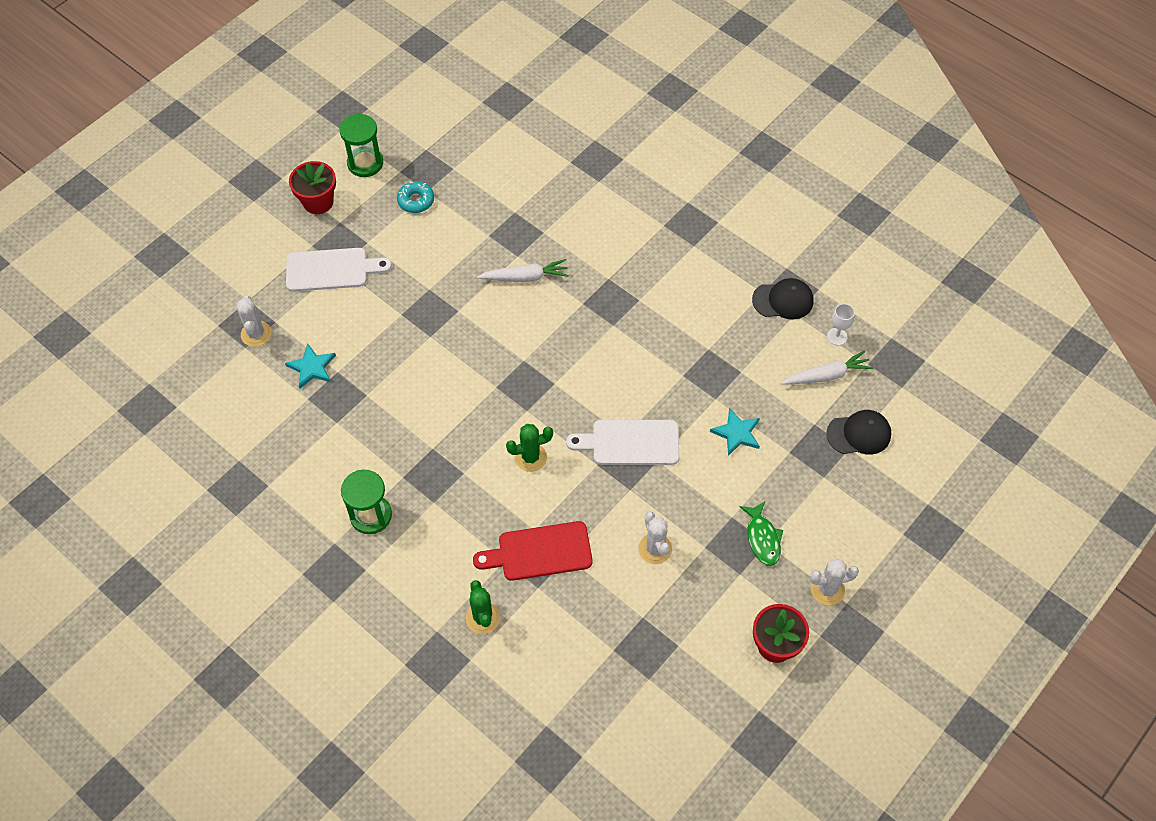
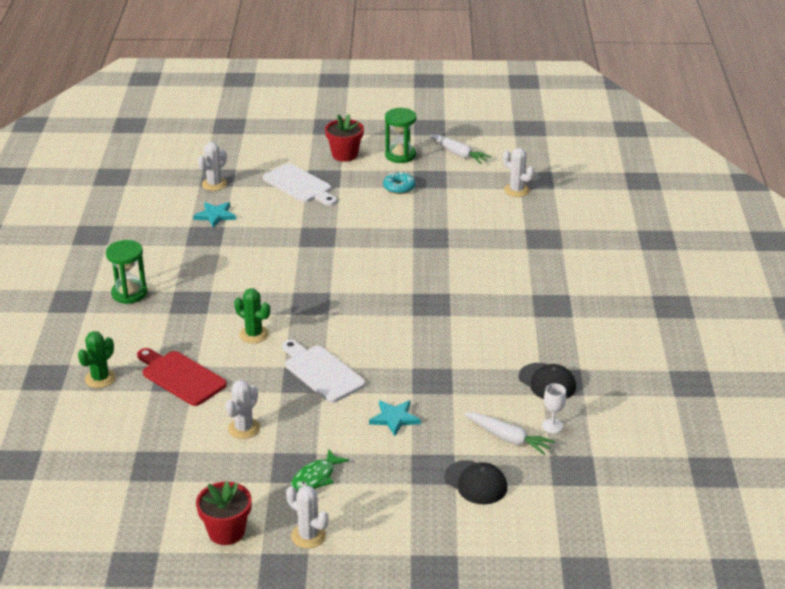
camera: 50 degrees right, 25 degrees down
(509, 125) = (516, 190): none -> white cactus
(525, 277) = (400, 259): white carrot -> white carrot (459, 154)

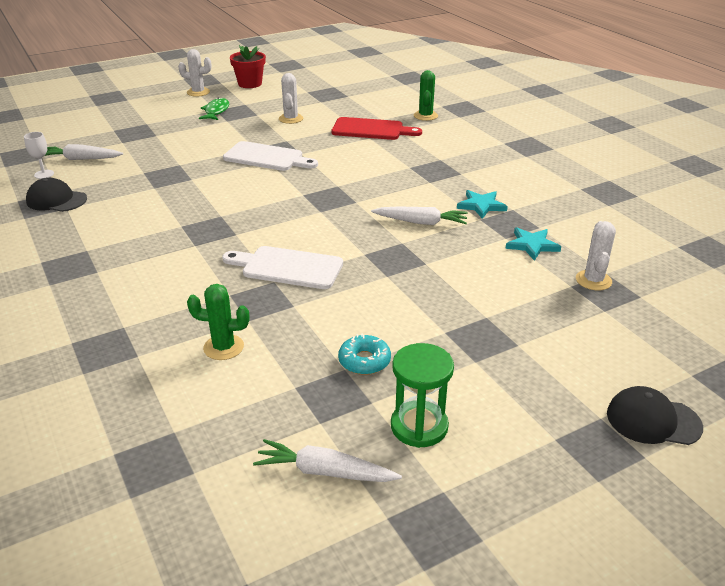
camera: 150 degrees right, 0 degrees up
(129, 293) = (493, 162): green hourglass -> none
(254, 334) = (350, 164): green cactus -> green cactus (223, 347)
(266, 257) = (421, 222): none -> white carrot
(299, 185) = (496, 315): white cutting board -> white cutting board (287, 267)
(345, 155) = (502, 392): red flower pot -> none
(394, 418) = (183, 148): turquoise star -> turquoise star (481, 206)
(475, 483) = (98, 133): black cap -> black cap (653, 420)
(516, 190) = (178, 424): white cactus -> none

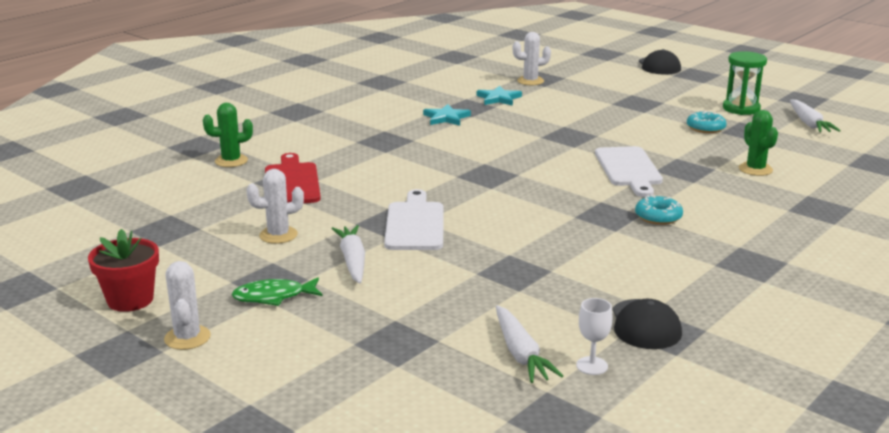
camera: 110 degrees left, 10 degrees down
(182, 251) = (658, 217): none -> turquoise donut
(421, 222) = (498, 134): white carrot -> white carrot (352, 261)

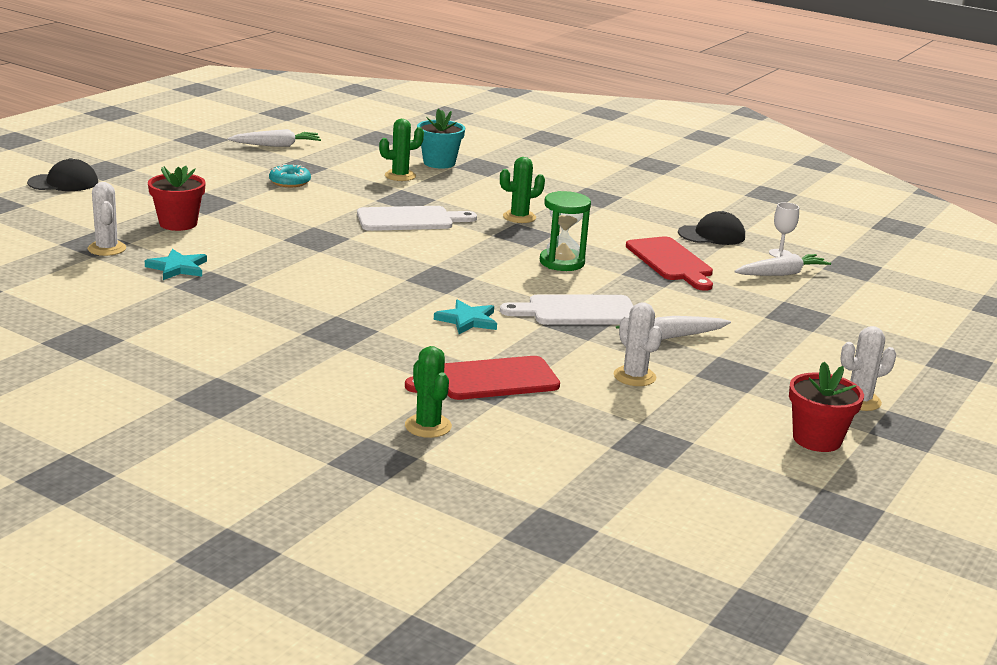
camera: 100 degrees left, 0 degrees up
(273, 297) = (762, 368): green fish -> none
(446, 118) = (253, 297): turquoise star -> turquoise star (467, 320)
(547, 285) = (671, 262): none -> red cutting board
(586, 96) = (178, 223): none -> red flower pot
(658, 217) = (519, 217): turquoise donut -> green cactus
(741, 109) = (230, 164): green hourglass -> green hourglass (562, 262)
(814, 188) = (439, 163): none -> turquoise flower pot

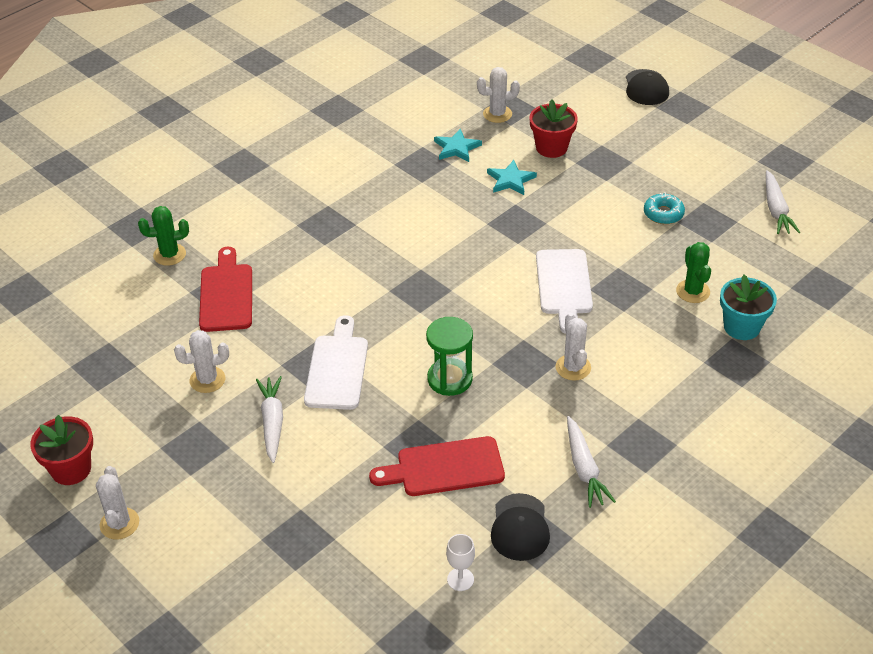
camera: 105 degrees right, 20 degrees up
(467, 320) = (332, 296): turquoise star -> turquoise star (510, 180)
(519, 217) = (573, 367): green cactus -> white cactus
(781, 274) = (402, 560): white carrot -> white carrot (584, 468)

